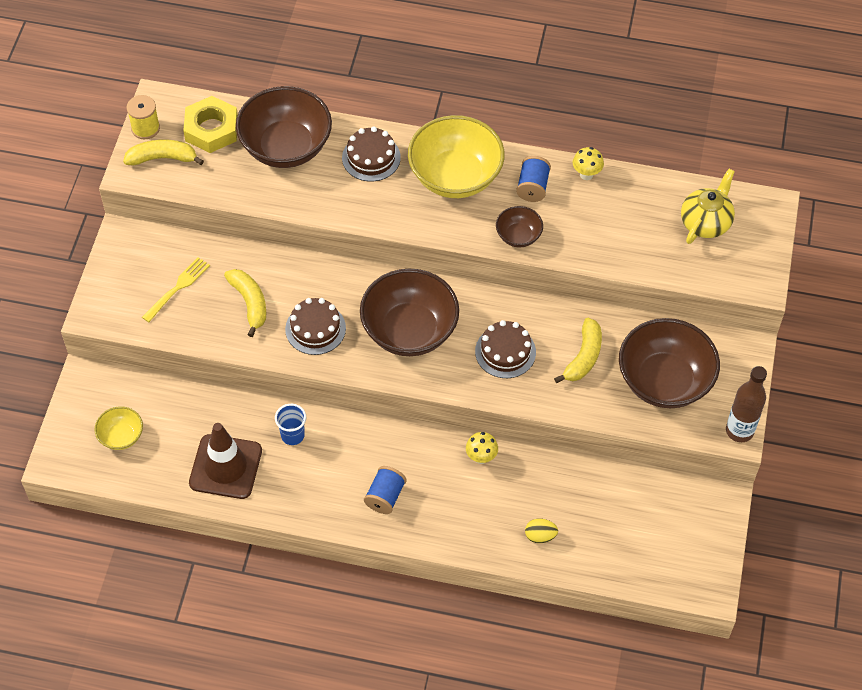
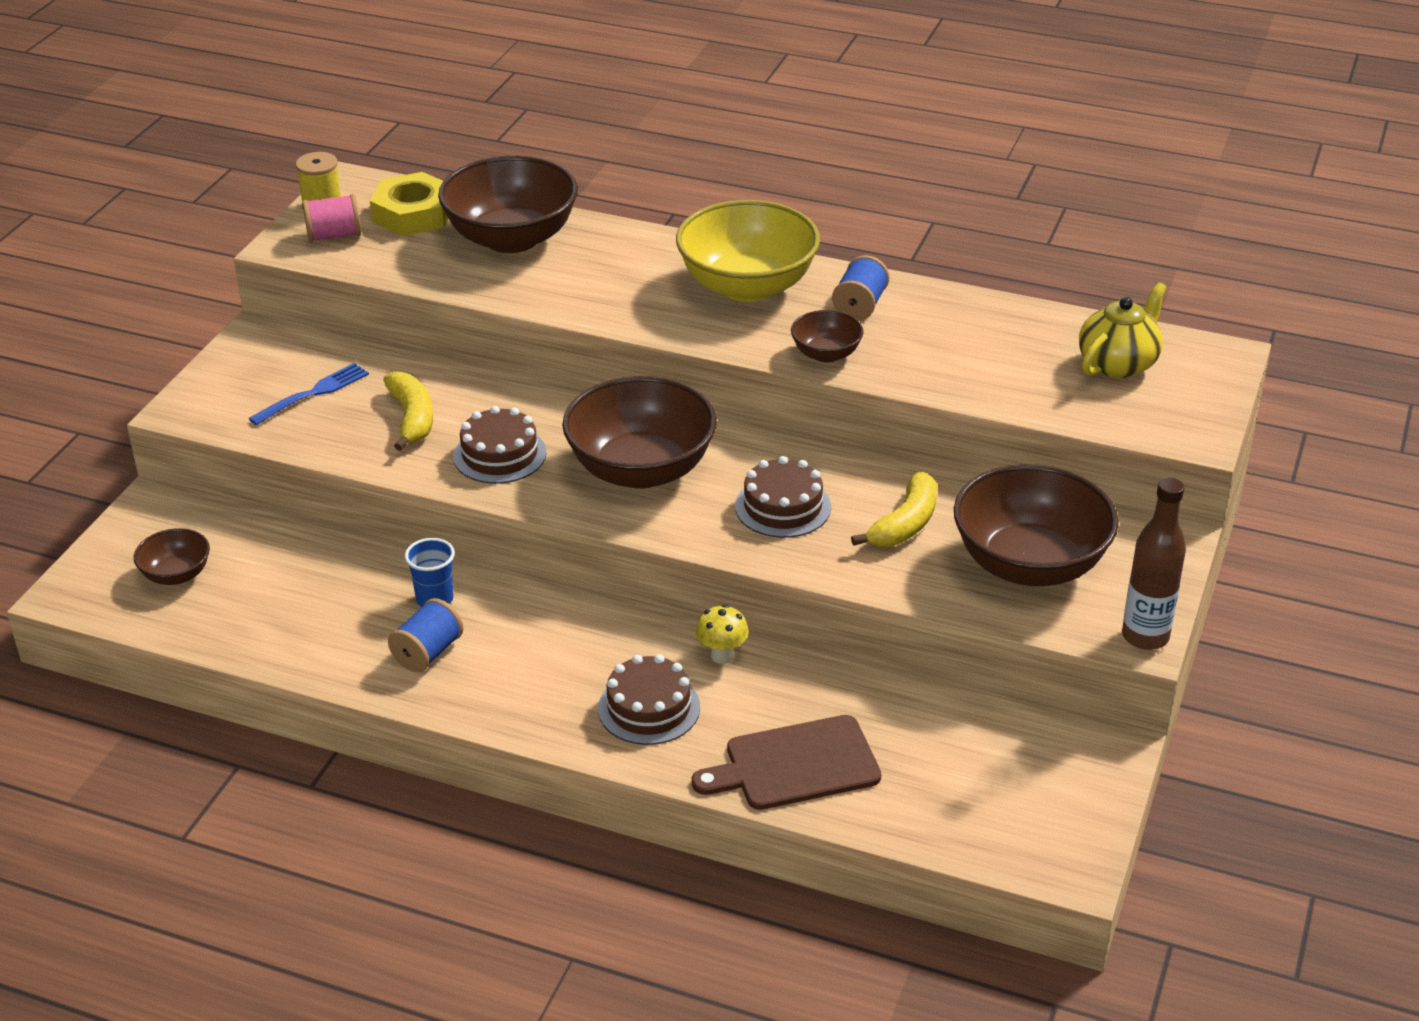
camera: 10 degrees right, 20 degrees down
(121, 436) = (176, 575): yellow bowl -> brown bowl
(162, 158) = (334, 236): yellow banana -> pink spool
(177, 288) = (313, 394): yellow fork -> blue fork
(225, 467) = (319, 626): brown traffic cone -> none
(371, 157) = (630, 258): brown cake -> brown cake (649, 708)
(385, 496) = (556, 688): blue spool -> blue spool (428, 652)
(540, 536) = (795, 765): yellow egg -> brown cutting board
(586, 174) = (943, 299): yellow mushroom -> none

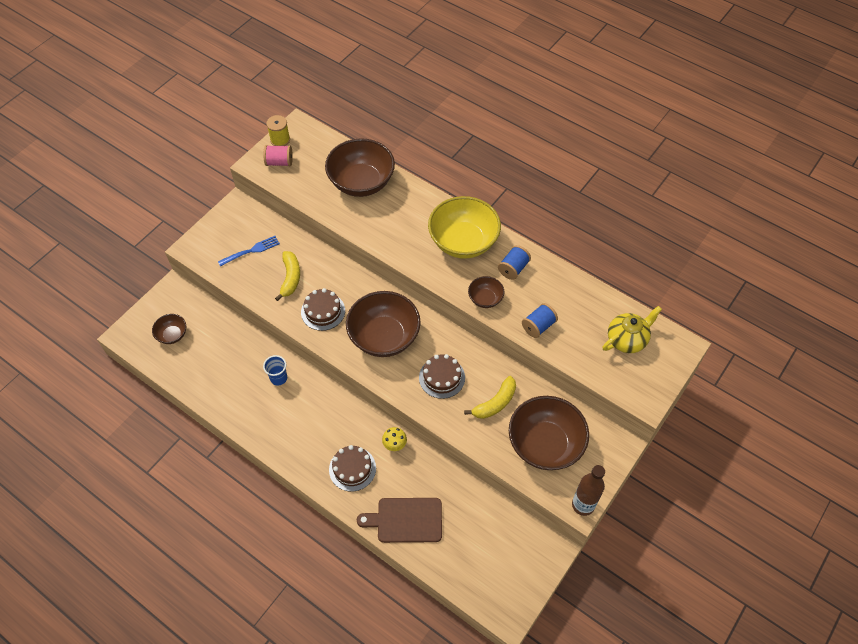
camera: 15 degrees right, 20 degrees up
(413, 214) = (320, 155): yellow nut -> none
(428, 652) = (266, 410): blue spool -> blue spool (538, 326)

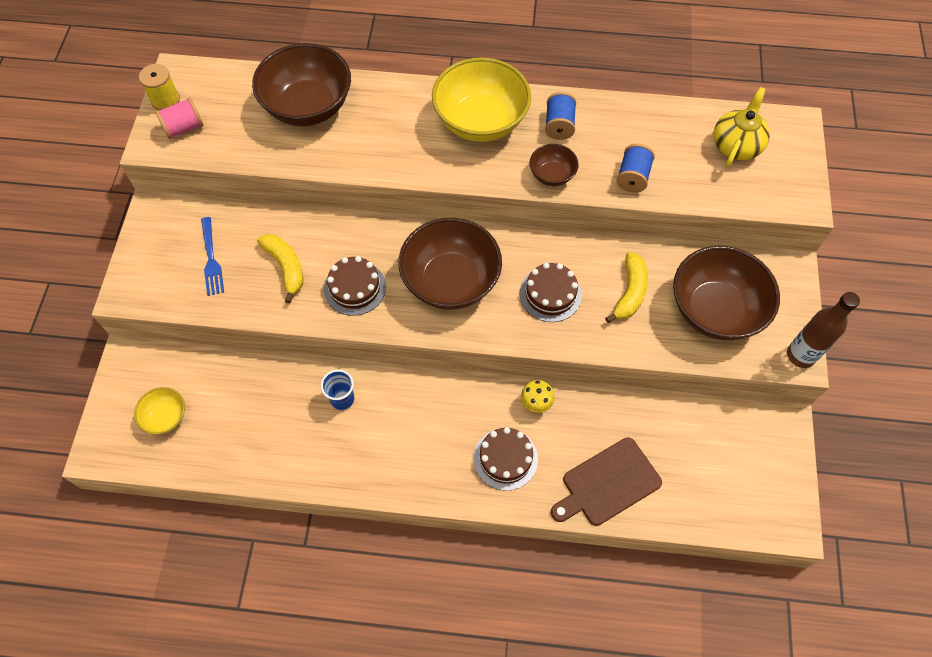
camera: 30 degrees left, 5 degrees up
(172, 335) = (166, 417): brown bowl -> yellow bowl
(251, 251) = (211, 259): blue fork -> blue fork turned 135 degrees clockwise

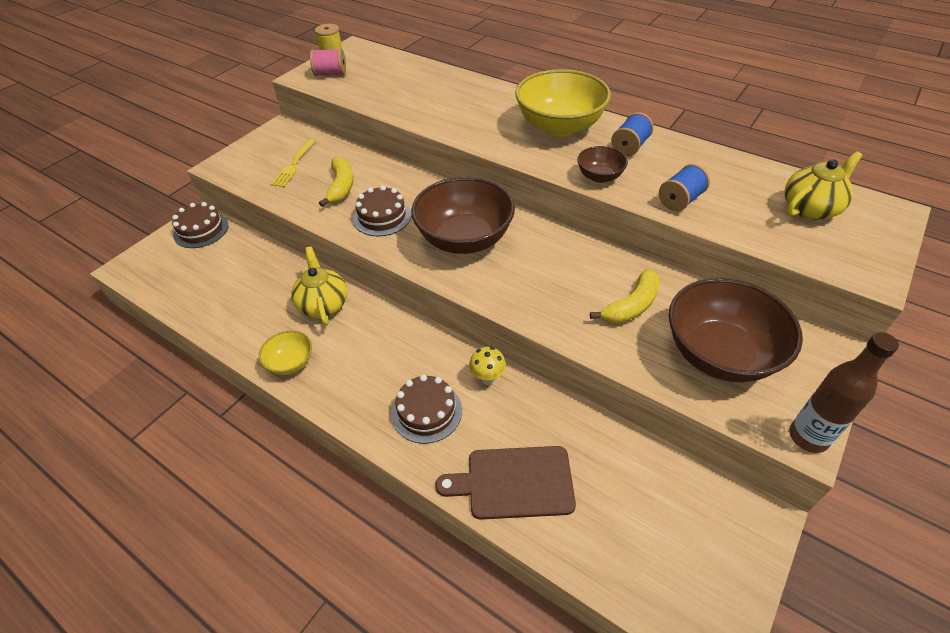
camera: 30 degrees right, 15 degrees down
(166, 417) = (188, 264): yellow bowl -> yellow bowl (291, 363)
(211, 259) = (293, 165): blue fork -> yellow fork
(308, 107) = (428, 84): brown bowl -> none
(342, 399) = (323, 304): blue cup -> yellow teapot
(550, 294) = (549, 279): brown cake -> brown cake (201, 230)

